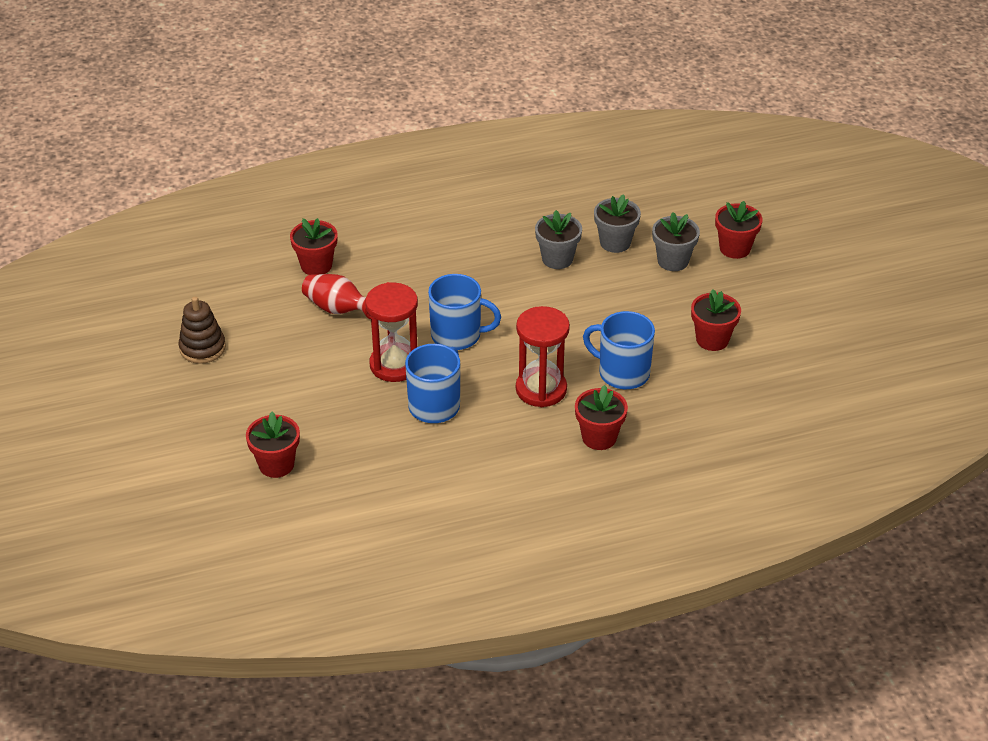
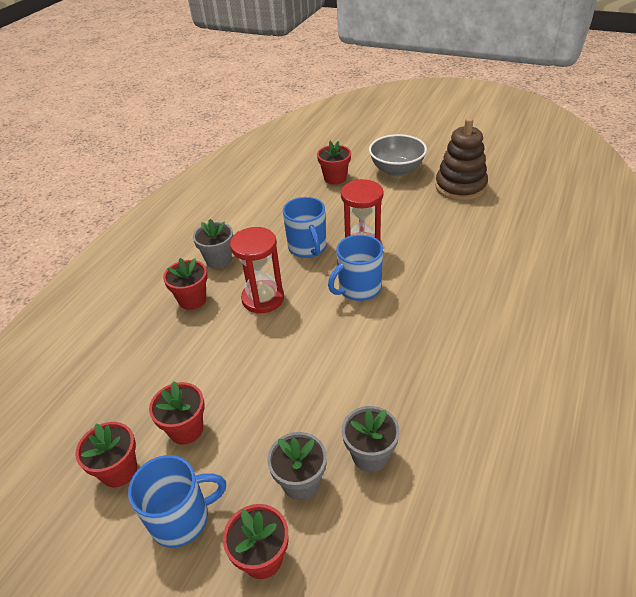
camera: 135 degrees right, 0 degrees up
(202, 348) = (460, 187): brown stacking toy -> brown stacking toy, size x1.55
(207, 419) = (396, 170): none -> grey bowl
(316, 265) = (506, 259): red flower pot -> red flower pot (119, 470)
(338, 309) = (444, 249): red vase -> none
(557, 259) = (387, 396): grey flower pot -> grey flower pot (218, 260)
(622, 373) = (225, 348): blue mug -> blue mug (181, 518)

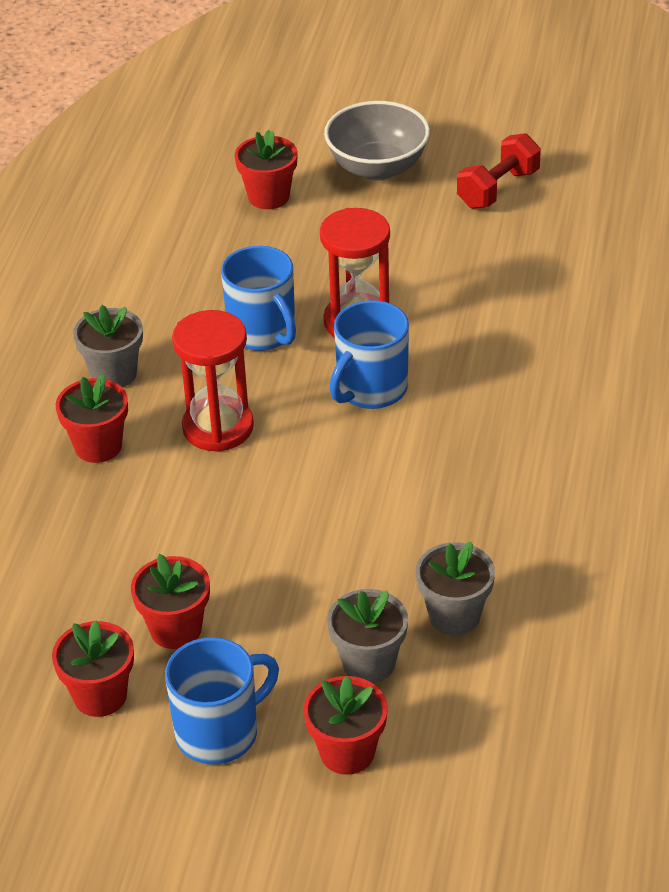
camera: 15 degrees left, 0 degrees up
(460, 187) = (498, 189): brown stacking toy -> red dumbbell

